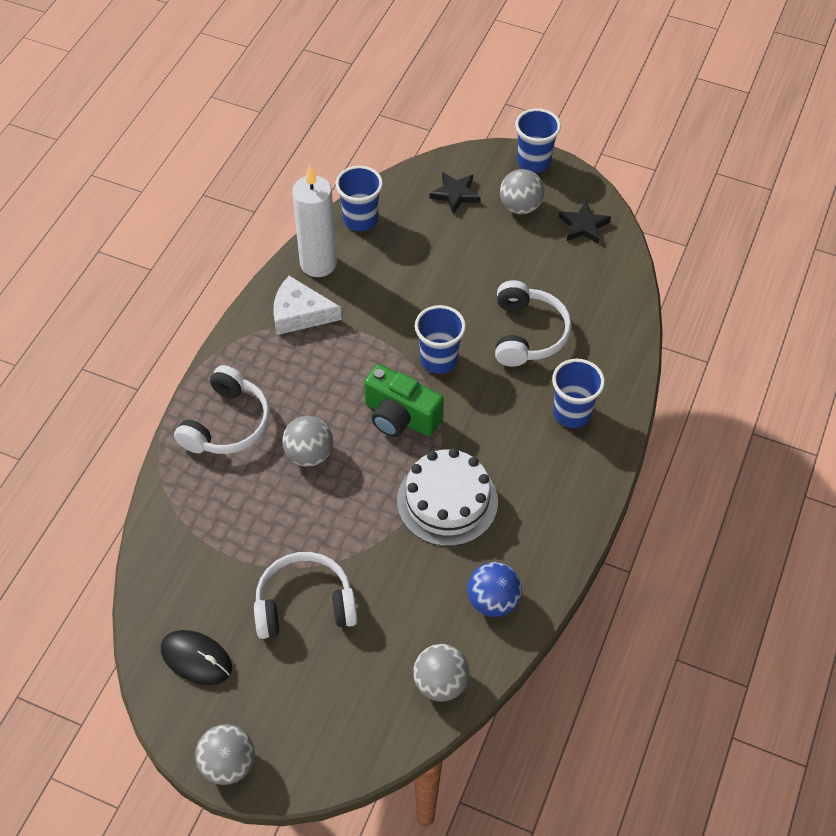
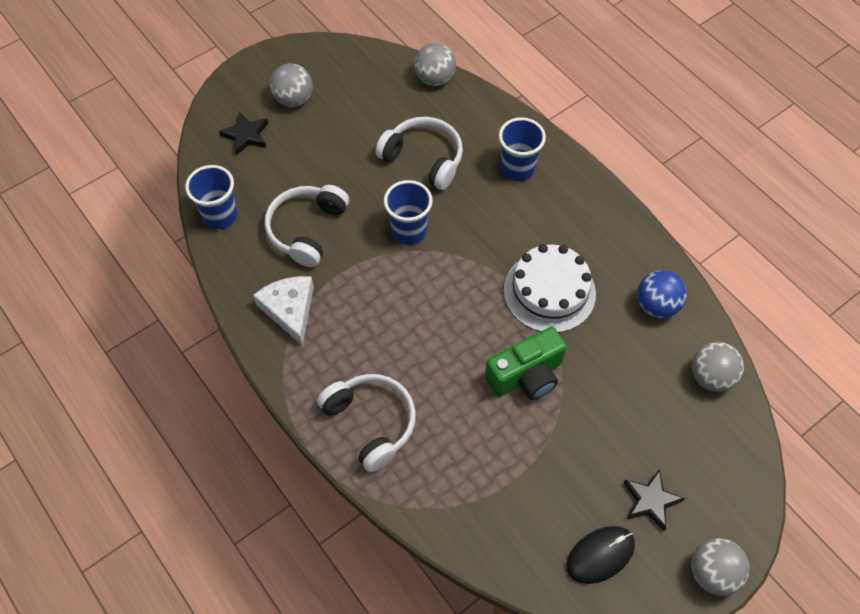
camera: 60 degrees left, 5 degrees up
(300, 314) = (290, 310): white cheese -> white cheese turned 120 degrees clockwise
(304, 605) = (591, 443): white headphones -> white headphones (307, 229)
(309, 454) = (444, 371): grey ball -> grey ball (435, 78)
(318, 263) = (245, 270): white candle -> none
(400, 417) = (448, 285): green camera -> green camera (526, 376)
(533, 162) = (255, 67): blue cup -> none
(583, 226) = (344, 69): black star -> black star (650, 501)

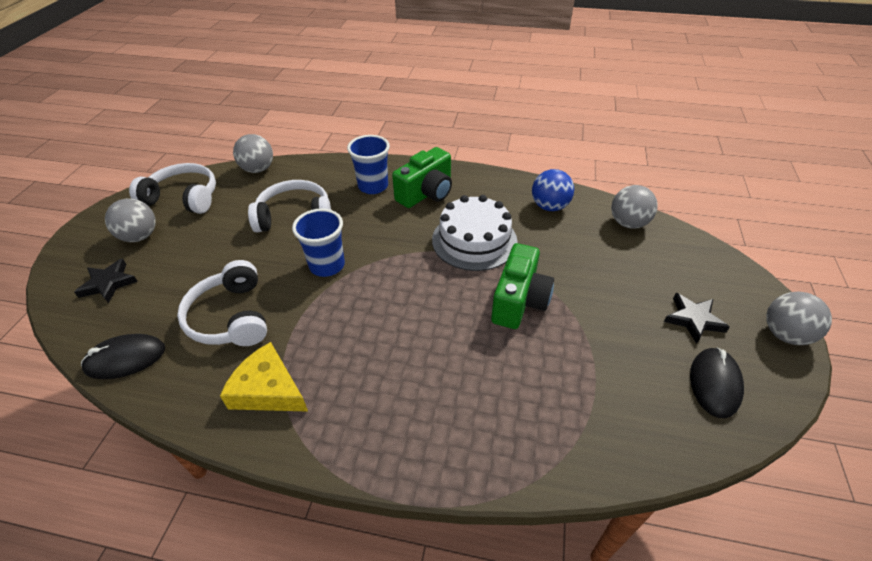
camera: 40 degrees left, 15 degrees down
(220, 215) = (125, 358): blue cup -> black mouse
(290, 310) = (268, 389): white cheese -> yellow cheese
(371, 423) = (436, 428): white headphones -> white headphones (183, 198)
(557, 210) = (426, 193): none -> green camera

